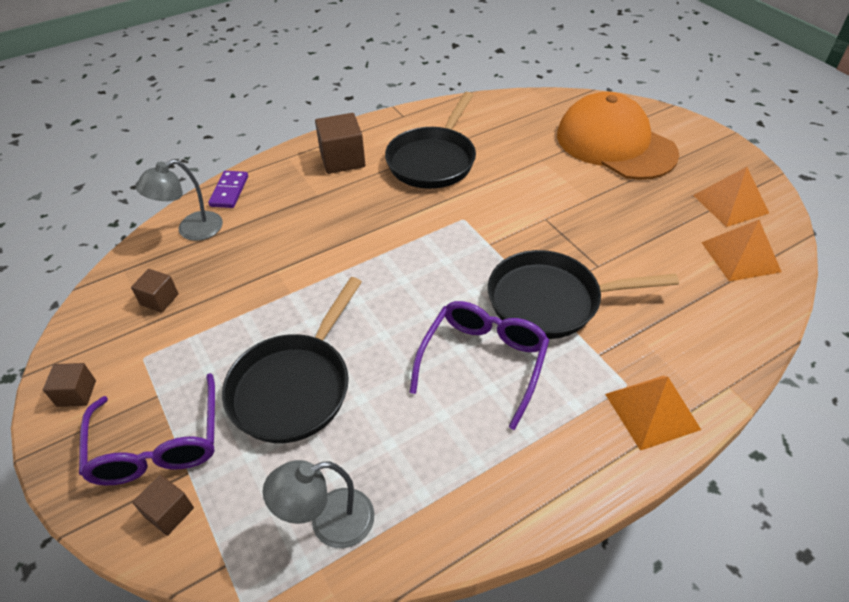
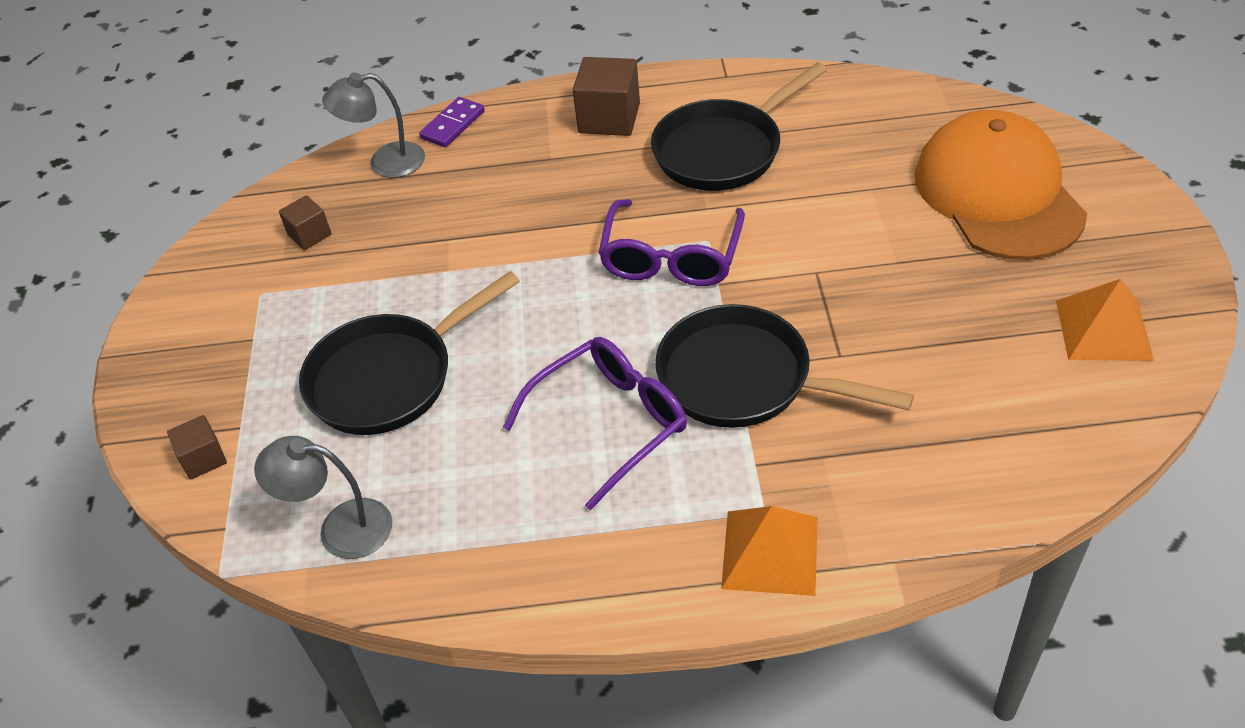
camera: 30 degrees right, 0 degrees up
(76, 393) = (182, 310): brown cube -> none
(158, 444) = (228, 389): purple glasses -> purple glasses (671, 257)
(740, 257) = (1054, 407): orange pyramid -> none

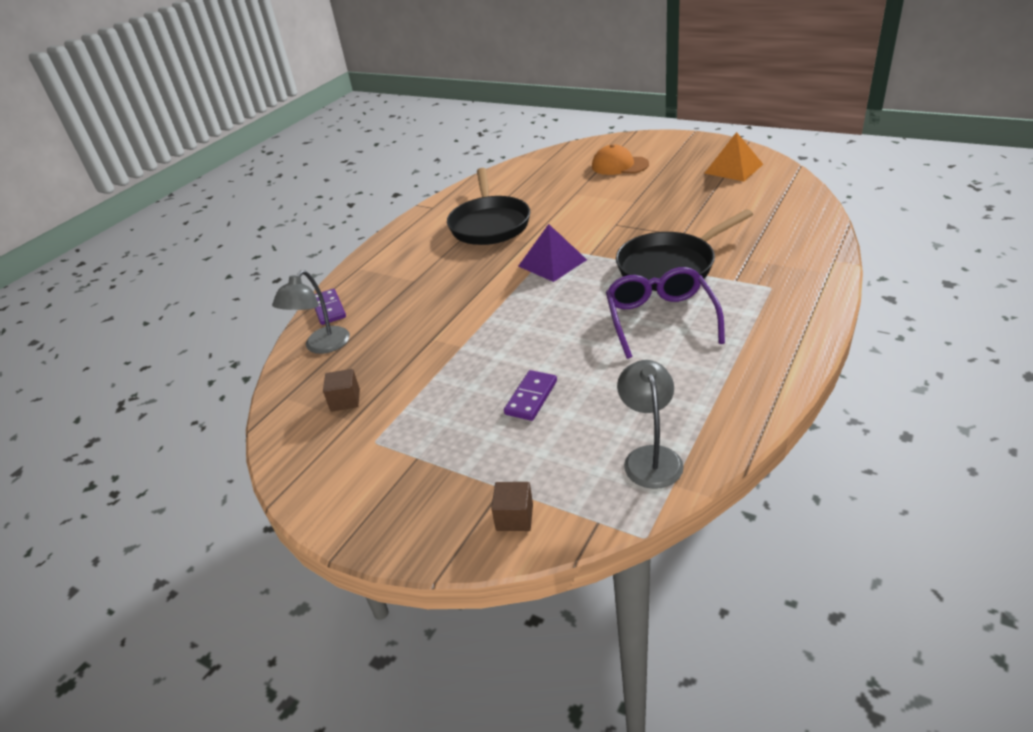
camera: 55 degrees left, 10 degrees down
(340, 528) = (650, 457): grey lamp -> grey lamp turned 135 degrees clockwise
(389, 378) = (531, 397): black pan -> purple domino
(609, 118) = (410, 251): brown cube -> none
(671, 257) = (552, 263): purple glasses -> purple pyramid
(770, 552) = (802, 293): orange pyramid -> none
(998, 194) = (619, 165): orange cap -> orange cap, size x0.53

